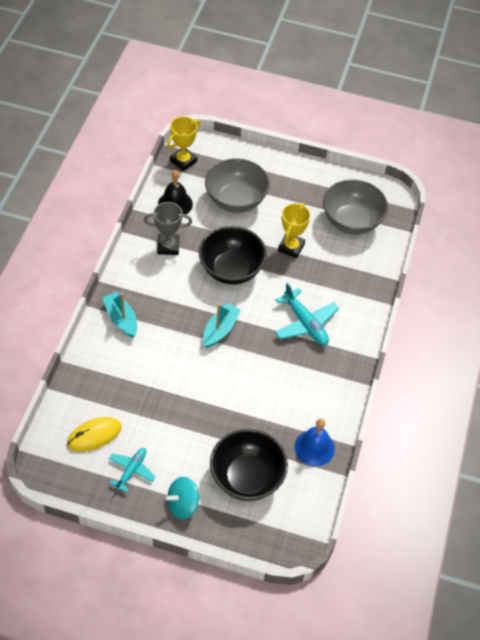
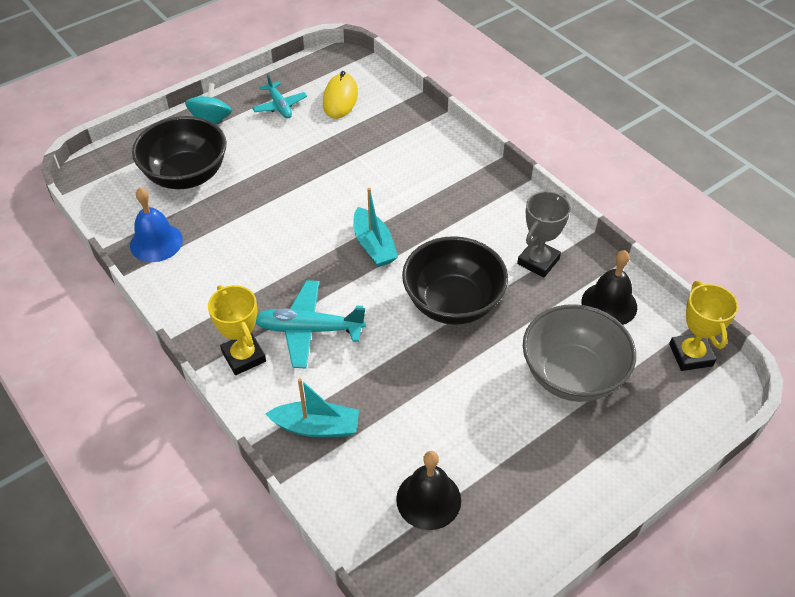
camera: 130 degrees right, 5 degrees down
(121, 319) = (461, 173): turquoise boat -> turquoise boat (316, 427)
(291, 247) = (439, 389): yellow trophy -> yellow trophy (244, 356)
(351, 221) = (428, 499): grey bowl -> black bell

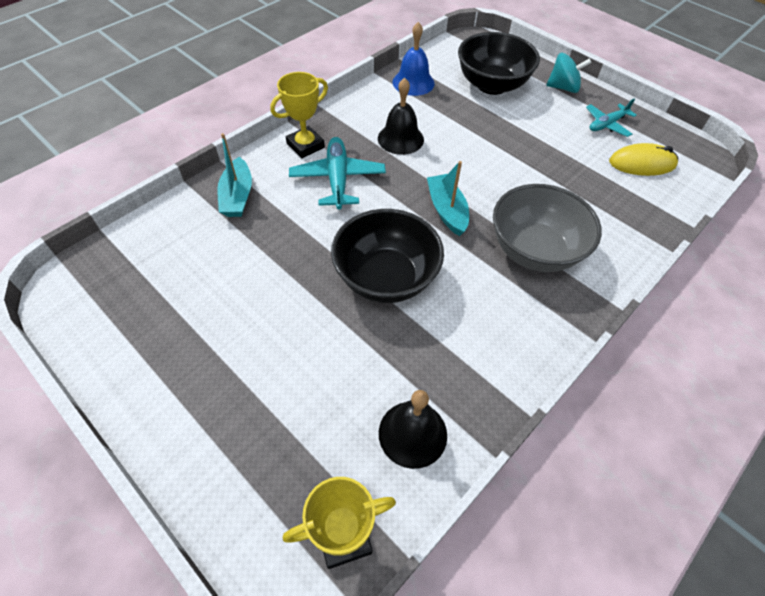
camera: 80 degrees right, 5 degrees up
(374, 245) = (447, 210): turquoise boat -> turquoise boat turned 105 degrees clockwise
(428, 499) = (161, 277): black bell -> black bell (400, 139)
(538, 261) = (463, 354): grey trophy -> none
(572, 375) = (302, 392): grey bowl -> grey bowl (534, 250)

